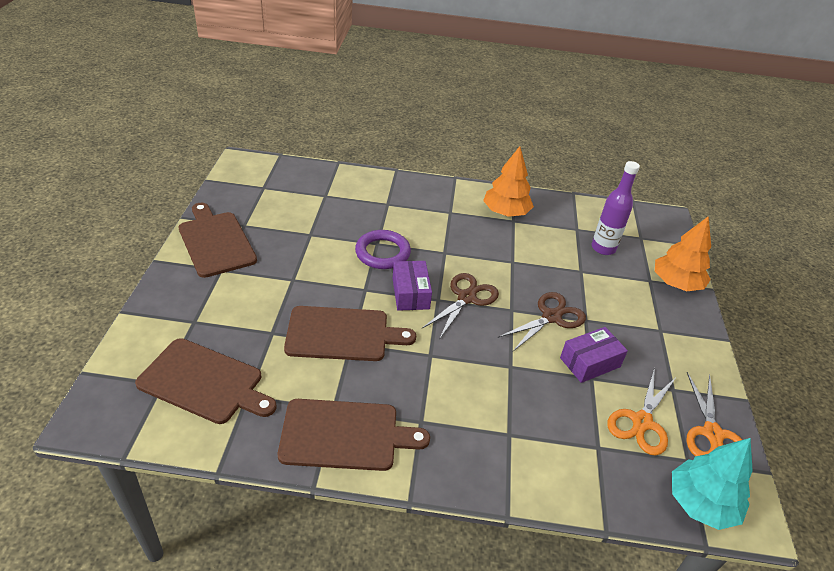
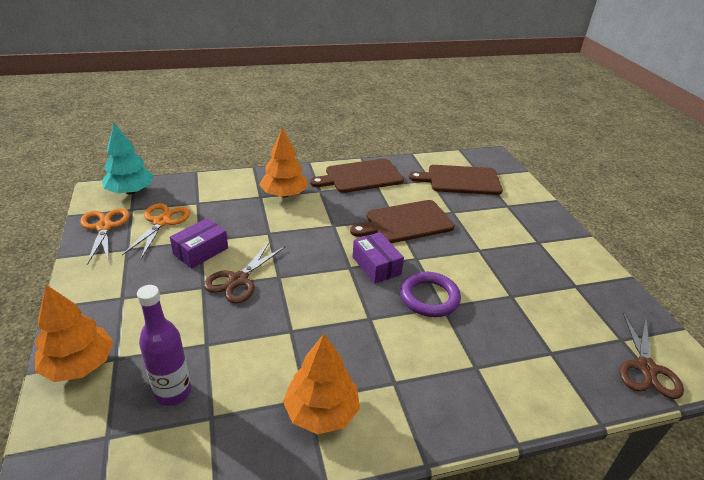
camera: 160 degrees right, 5 degrees down
(216, 242) = (574, 262): brown cutting board -> none
(466, 298) = (325, 276): brown scissors -> brown scissors (646, 368)
(474, 428) = (284, 194): none -> orange tree

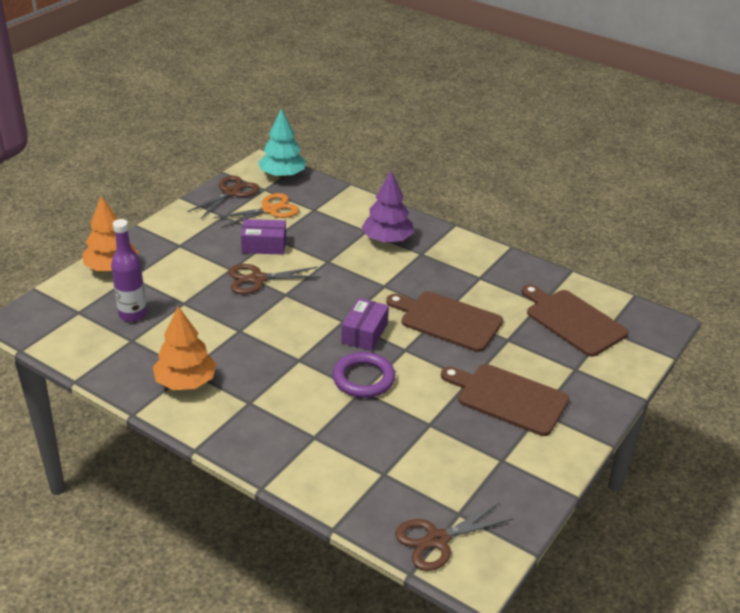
camera: 50 degrees right, 0 degrees up
(104, 227) = (231, 192): orange scissors -> brown scissors
(284, 194) = (387, 240): orange tree -> purple tree
(361, 176) = (479, 262): brown cutting board -> brown cutting board (508, 398)

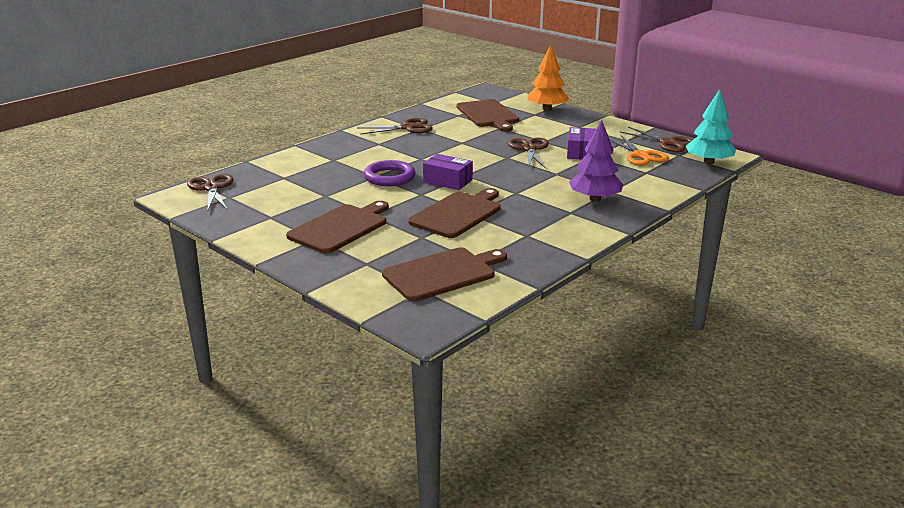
camera: 100 degrees right, 10 degrees down
(132, 314) = (488, 115): purple bottle -> brown cutting board
(185, 382) = (408, 128): orange tree -> brown scissors

